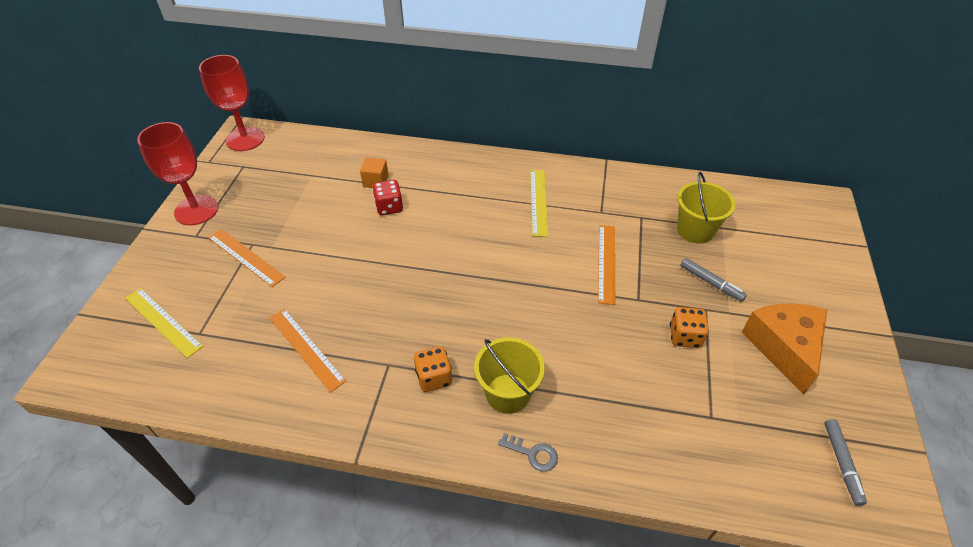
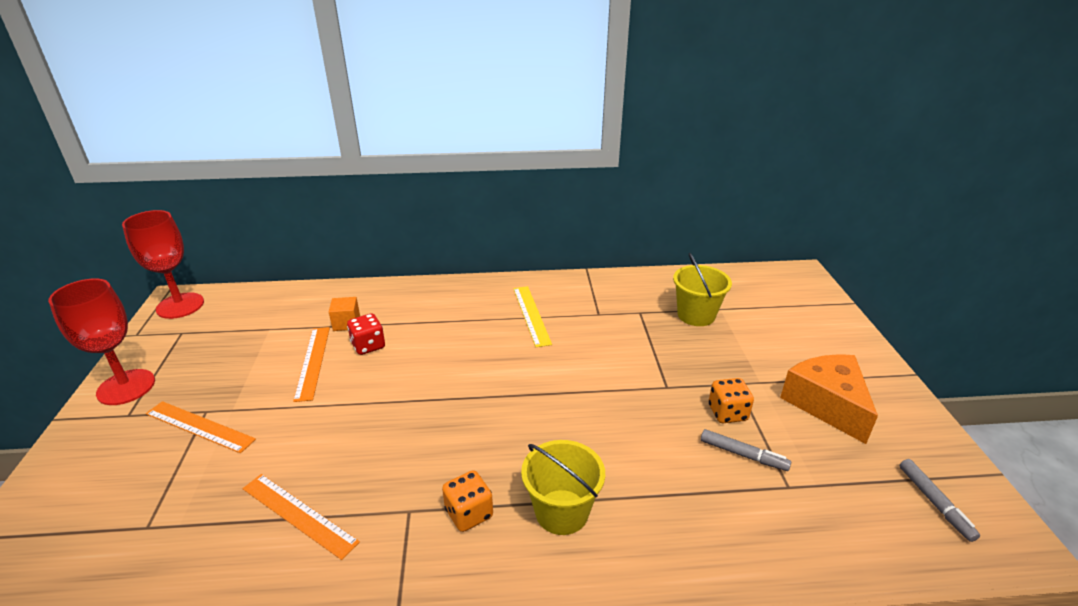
camera: 15 degrees left, 15 degrees down
(163, 321) = (92, 523): yellow ruler -> none
(533, 454) = (614, 573): grey key -> none
(606, 263) = (621, 359): orange ruler -> orange ruler (312, 362)
(711, 283) = (731, 358): grey marker -> grey marker (743, 455)

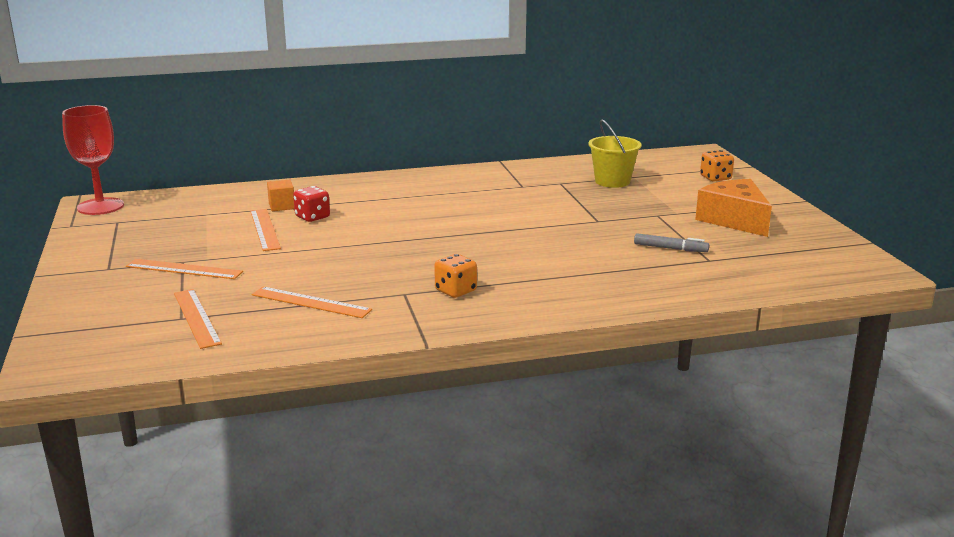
camera: 10 degrees left, 10 degrees down
(126, 387) = (91, 254): red goblet -> none
(163, 529) = (196, 318): none -> orange ruler
(531, 315) = (459, 190): yellow ruler -> none
(562, 512) = (532, 284): yellow bucket -> none
(727, 413) = (653, 230): orange dice -> orange dice (715, 178)
(934, 503) = (821, 258): grey marker -> none

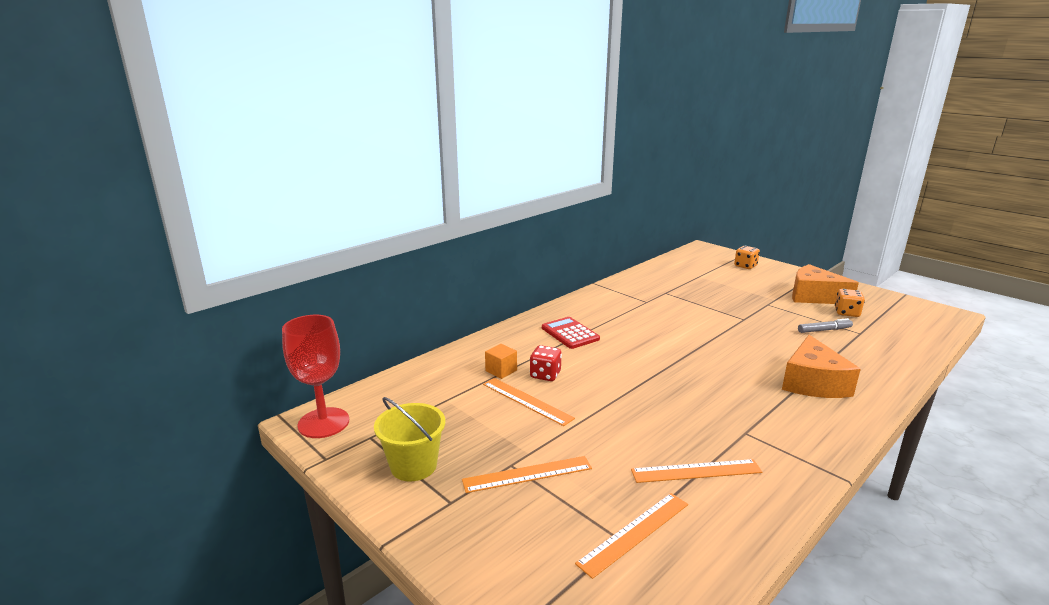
camera: 30 degrees left, 0 degrees up
(196, 318) = (634, 533): orange ruler -> orange ruler turned 75 degrees counterclockwise
(392, 194) = (570, 333): none -> red calculator
(455, 291) = (773, 416): orange dice -> orange dice (846, 313)
(552, 281) = (813, 383): none -> orange cheese
(612, 181) = (694, 283): yellow bucket -> yellow bucket (413, 466)

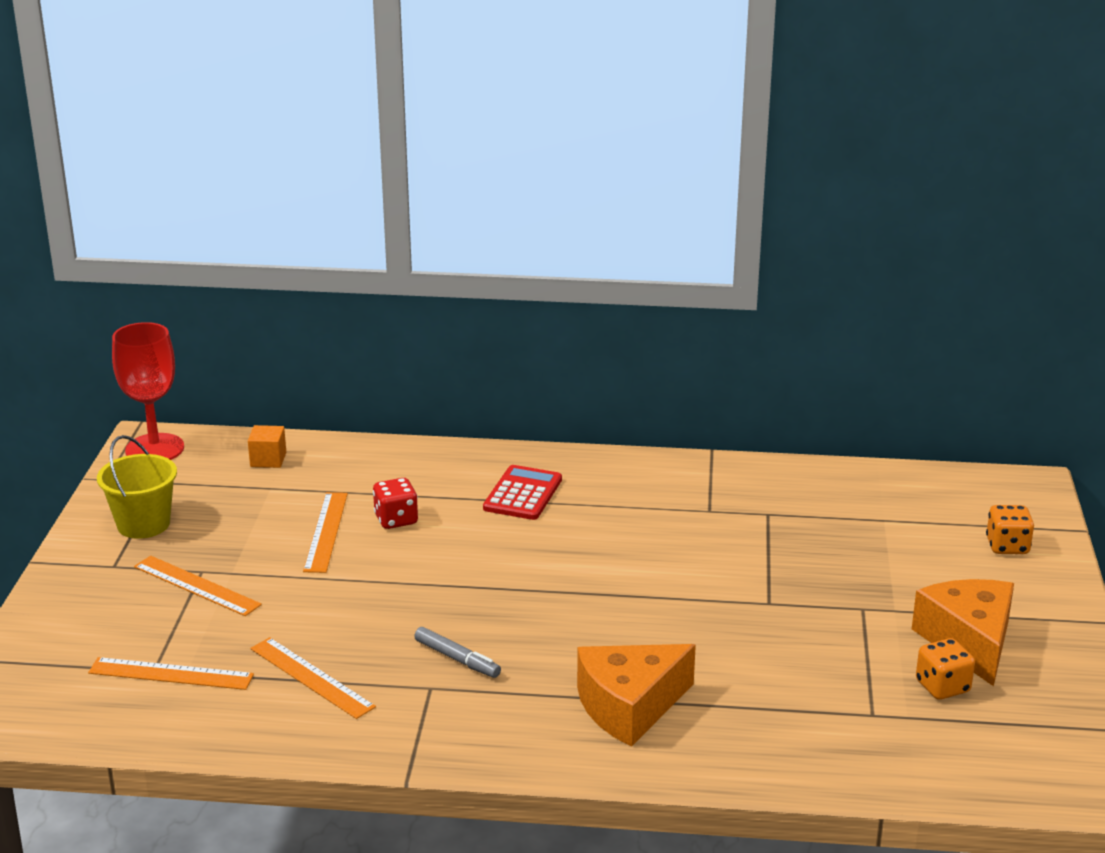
camera: 50 degrees right, 5 degrees up
(501, 371) = (369, 490): orange cube -> orange cube (268, 459)
(824, 330) = (833, 680): grey marker -> grey marker (457, 659)

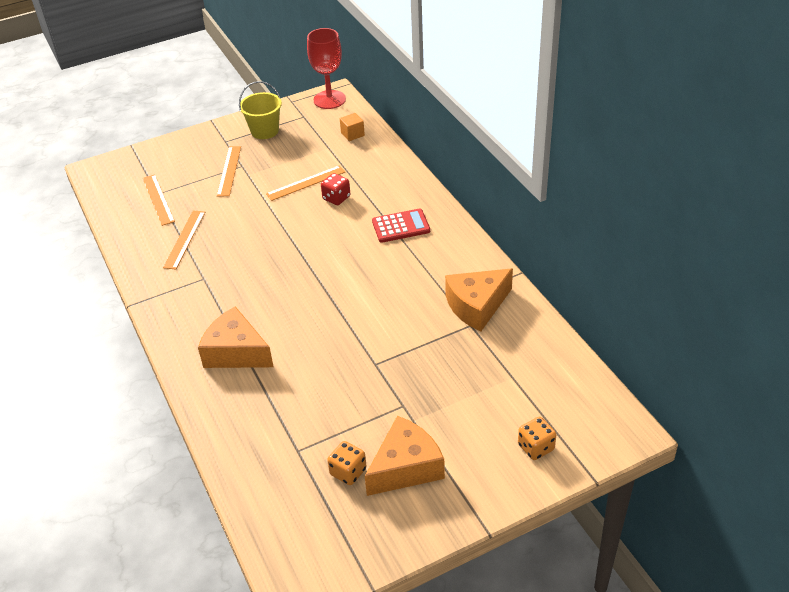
camera: 60 degrees right, 15 degrees up
(457, 659) = (232, 276): grey marker -> none
(739, 497) = (477, 306): none -> orange cheese

